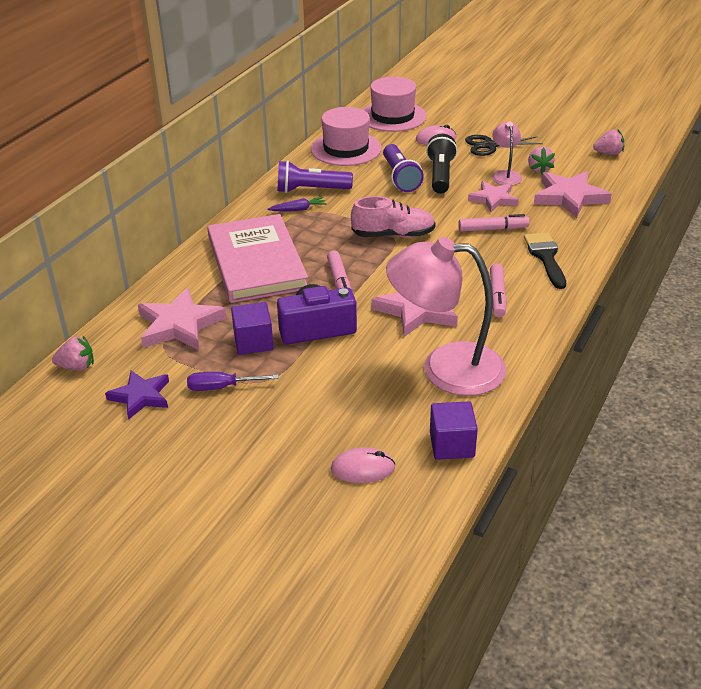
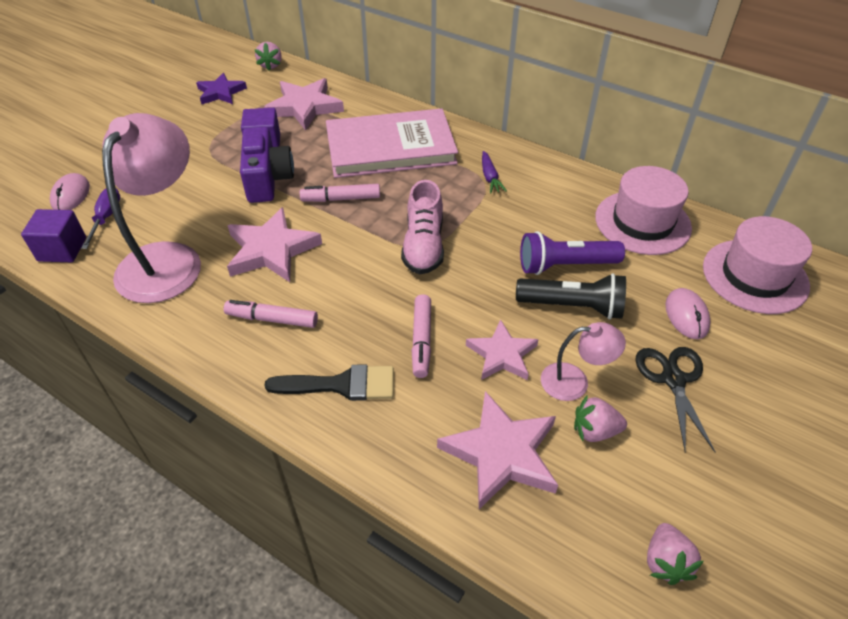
camera: 95 degrees right, 10 degrees up
(221, 387) = (211, 128): purple screwdriver -> purple screwdriver (106, 217)
(311, 190) = (534, 188): purple flashlight -> none

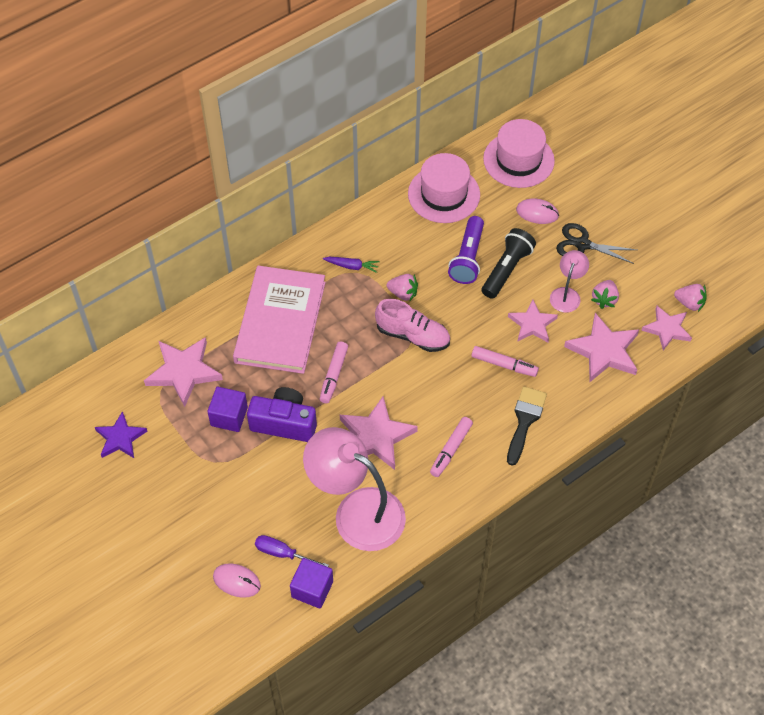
camera: 70 degrees left, 10 degrees up
(271, 65) = (90, 385): pink strawberry -> pink strawberry (403, 293)
(591, 537) = (667, 329): none -> pink star

